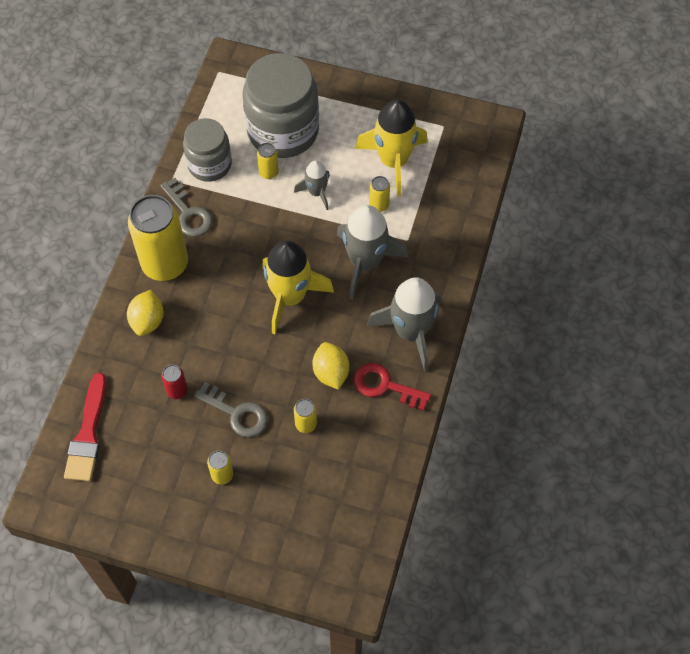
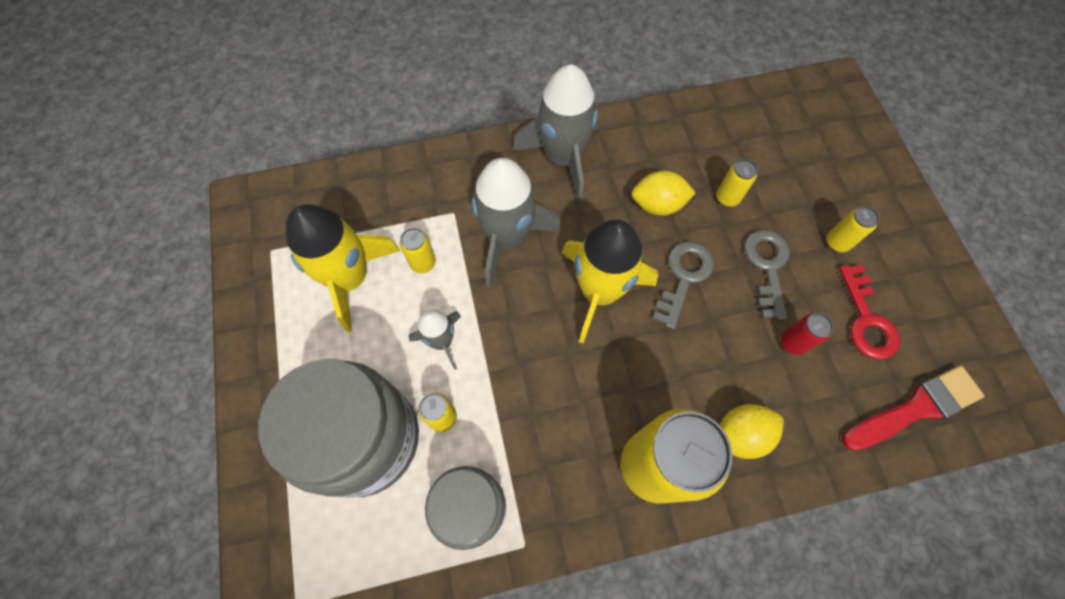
camera: 120 degrees left, 5 degrees up
(188, 213) = (563, 485): grey key -> grey key (683, 277)
(331, 372) = (658, 205): yellow lemon -> yellow lemon turned 45 degrees clockwise
(385, 386) = (636, 151): red key -> red key (866, 319)

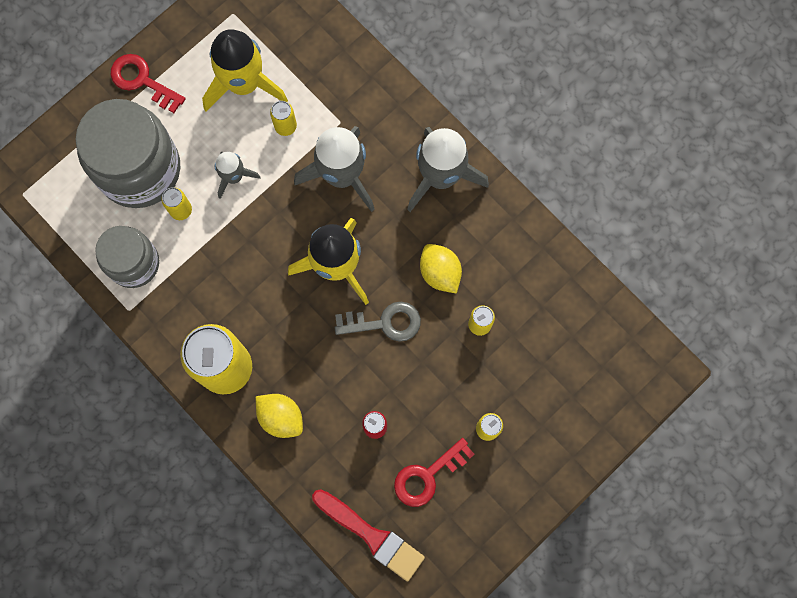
camera: 60 degrees right, 10 degrees up
(269, 380) = (142, 81): none -> red key
(767, 267) = (431, 382): grey key -> none

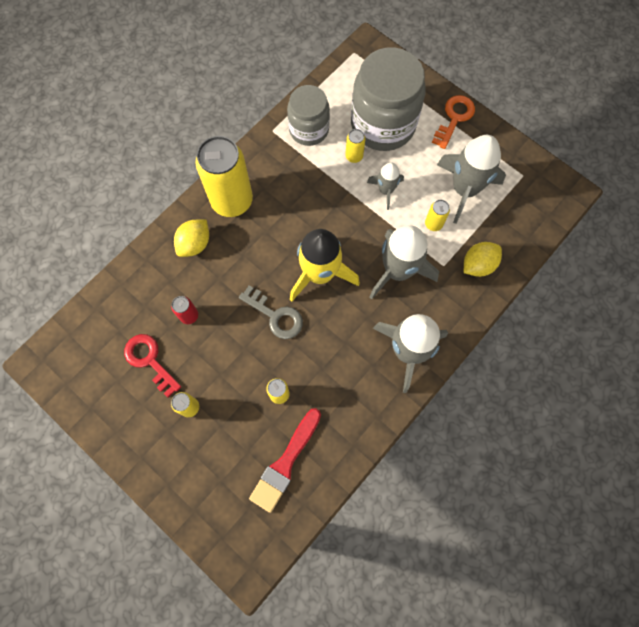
camera: 85 degrees right, 5 degrees down
(142, 81) = (454, 118): red key -> orange key
(244, 83) = (465, 189): yellow rocket -> grey rocket
(372, 536) = (102, 321): red brush -> red brush (285, 463)
(384, 323) = (275, 315): grey key -> grey key turned 45 degrees counterclockwise
(440, 272) = (322, 357): yellow lemon -> yellow lemon (478, 265)

